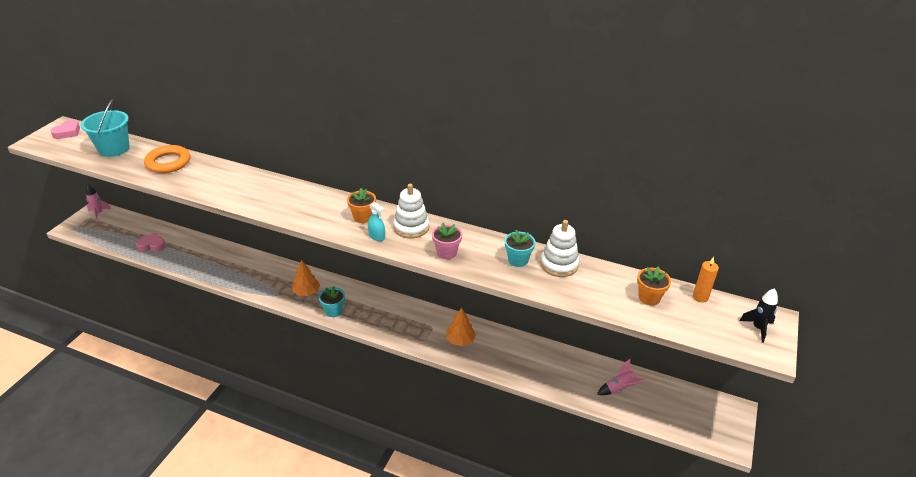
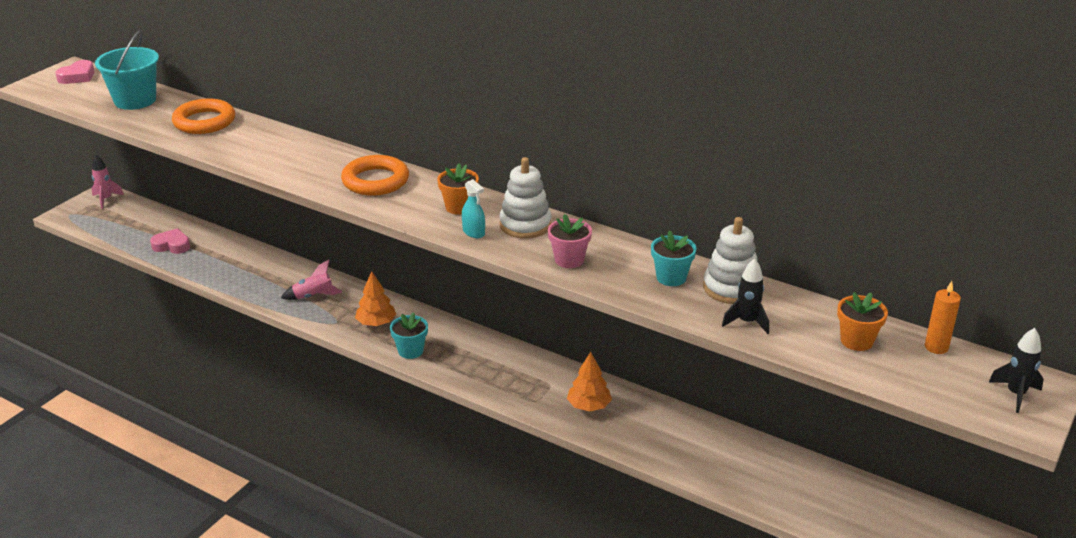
camera: 10 degrees right, 5 degrees down
(300, 201) = (375, 181): none -> orange ring
(575, 290) = (746, 322): none -> black rocket
(619, 388) = (818, 493): pink rocket -> pink rocket (313, 296)

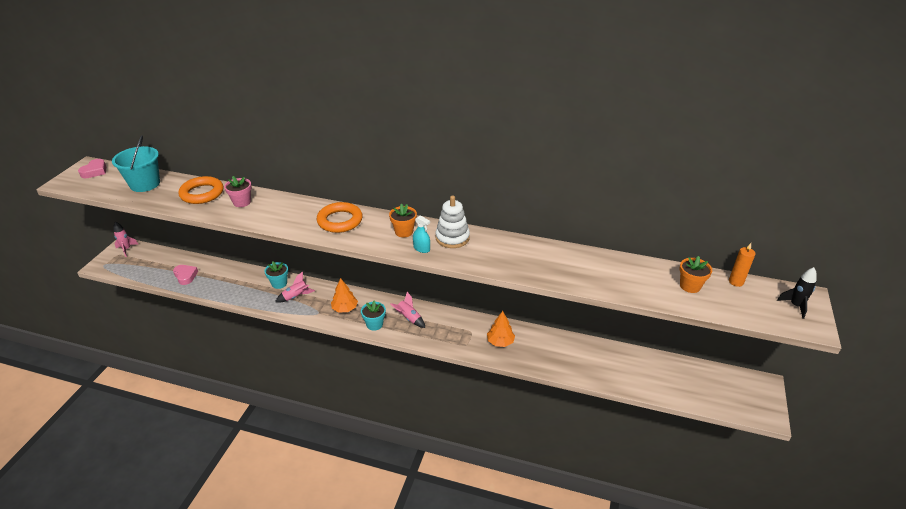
camera: 15 degrees left, 5 degrees up
(172, 245) = (185, 276): pink heart -> pink heart turned 60 degrees clockwise
(464, 351) = (409, 318): none -> pink rocket
(569, 260) = (492, 259): pink flower pot -> pink flower pot (242, 202)
(671, 277) = (560, 261): turquoise flower pot -> turquoise flower pot (279, 283)
(731, 288) = (599, 262): white stacking toy -> none
(746, 322) = (620, 284): black rocket -> none

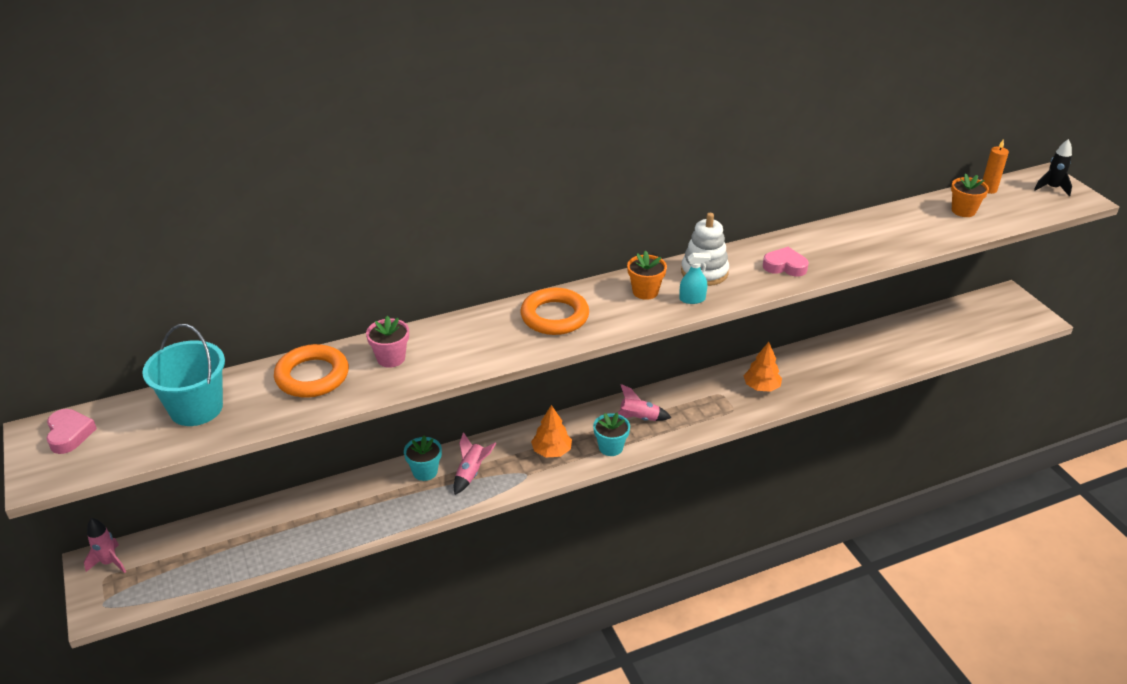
camera: 40 degrees left, 0 degrees up
(185, 276) = (271, 540): pink heart -> pink heart (785, 266)

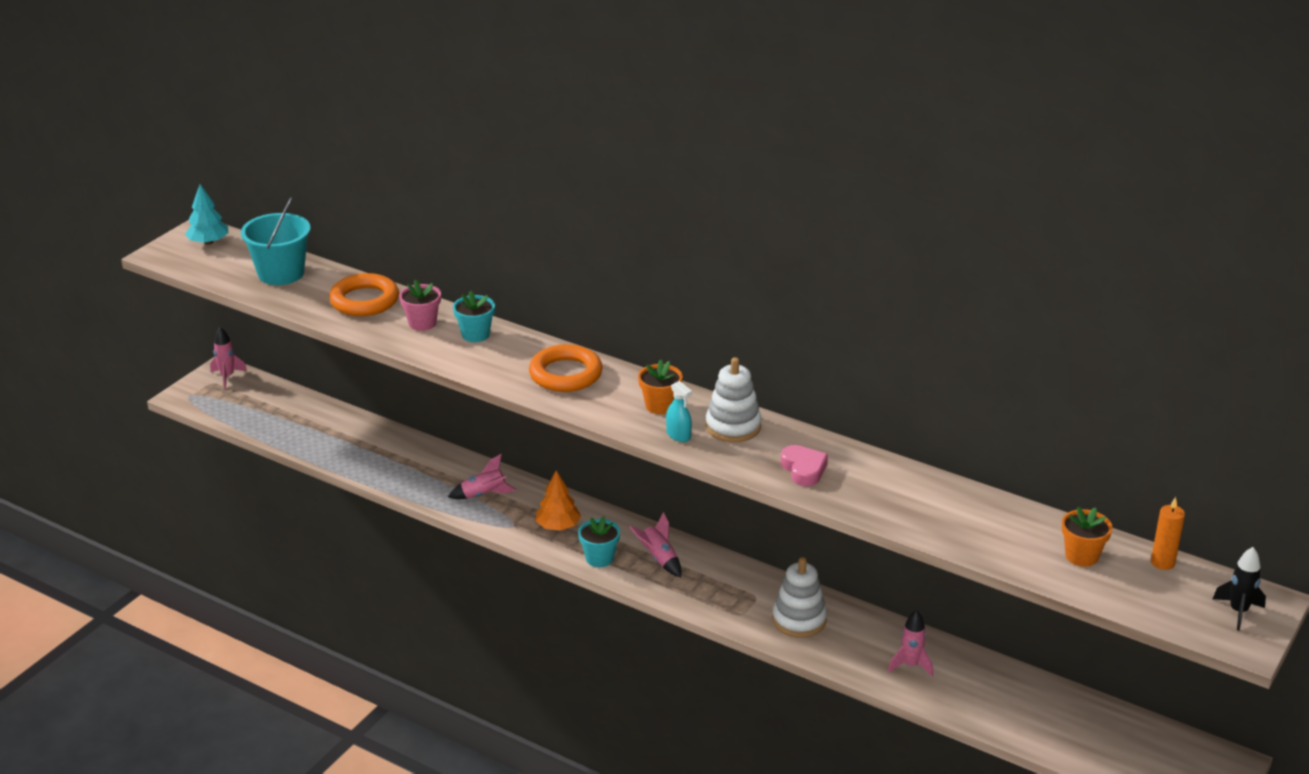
camera: 55 degrees right, 5 degrees down
(69, 434) = (208, 242): pink heart -> turquoise tree
(425, 471) = (461, 470): turquoise flower pot -> turquoise flower pot (475, 334)
(761, 387) = (799, 620): orange tree -> white stacking toy
(843, 363) = (910, 665): none -> pink rocket

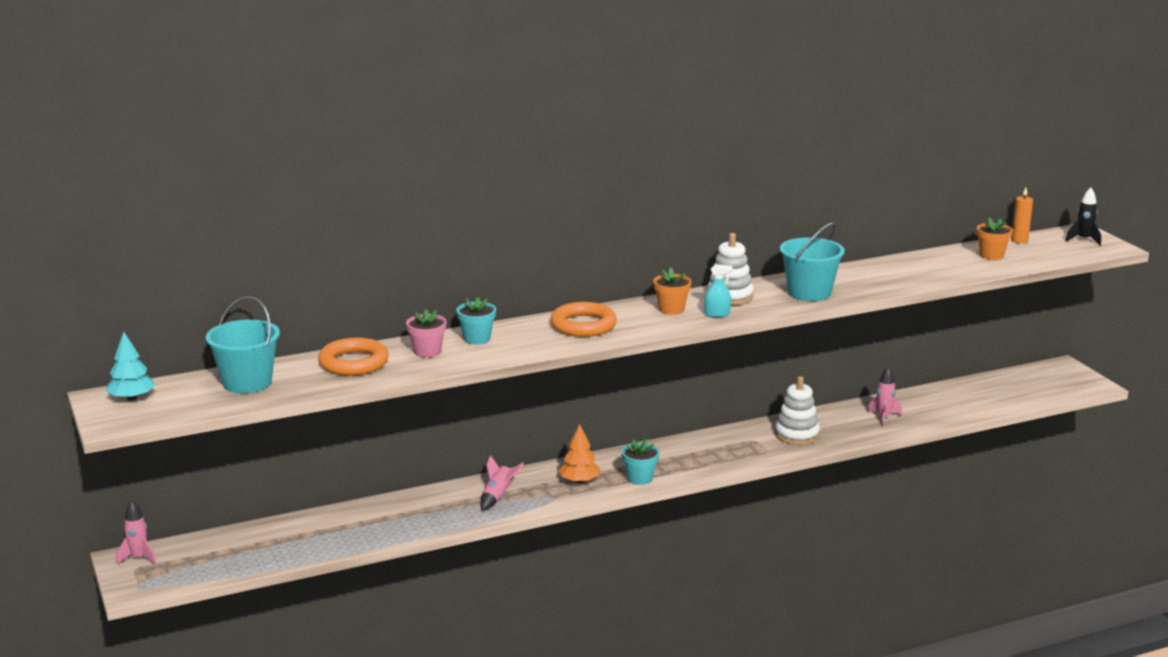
camera: 55 degrees left, 10 degrees down
(659, 559) = (669, 458): pink rocket -> none
(803, 469) = (809, 292): pink heart -> turquoise bucket

